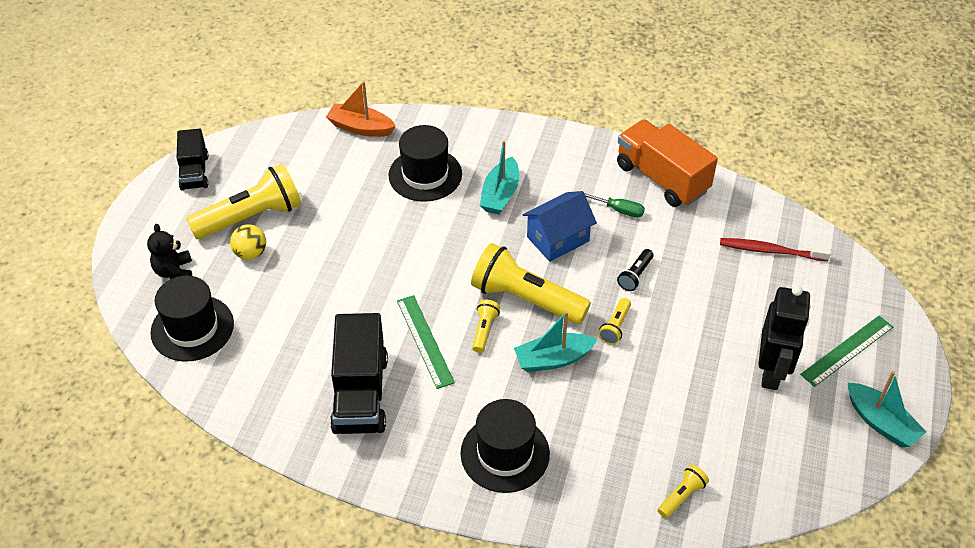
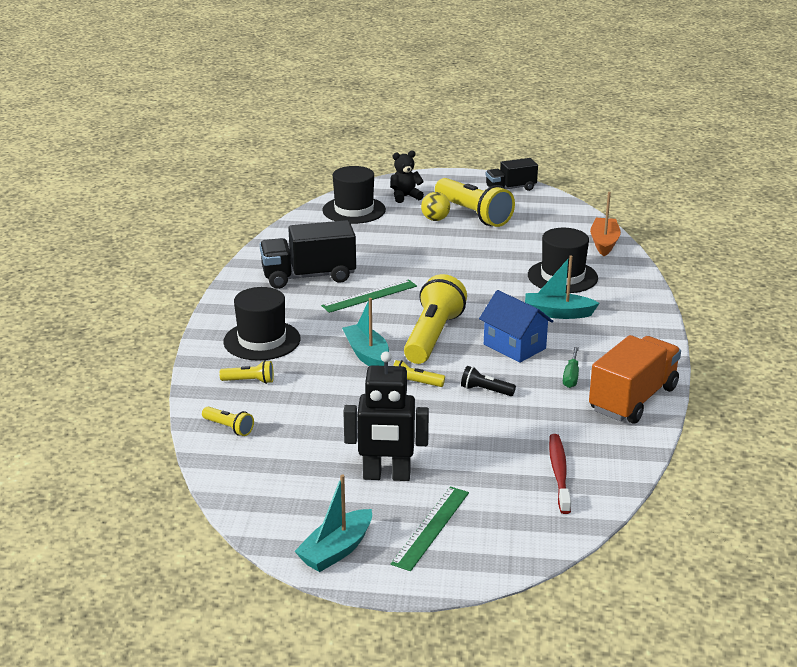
camera: 80 degrees right, 20 degrees down
(484, 330) = (389, 320): yellow flashlight -> yellow flashlight (249, 381)
(847, 350) = (431, 527): green ruler -> green ruler turned 75 degrees clockwise

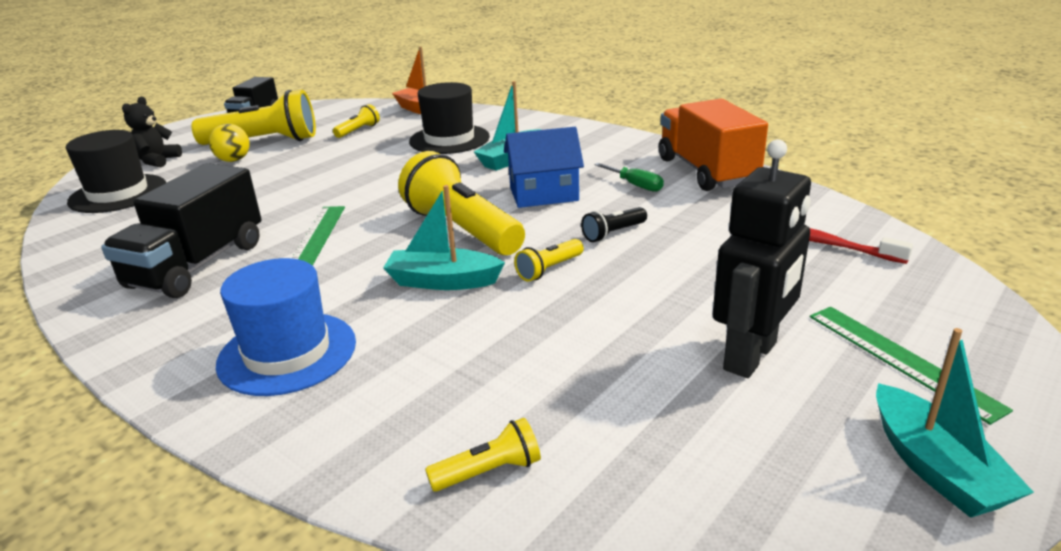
camera: 55 degrees left, 0 degrees up
(249, 381) = (379, 401): yellow flashlight -> yellow flashlight (358, 131)
(262, 340) = (287, 353): black hat -> blue hat

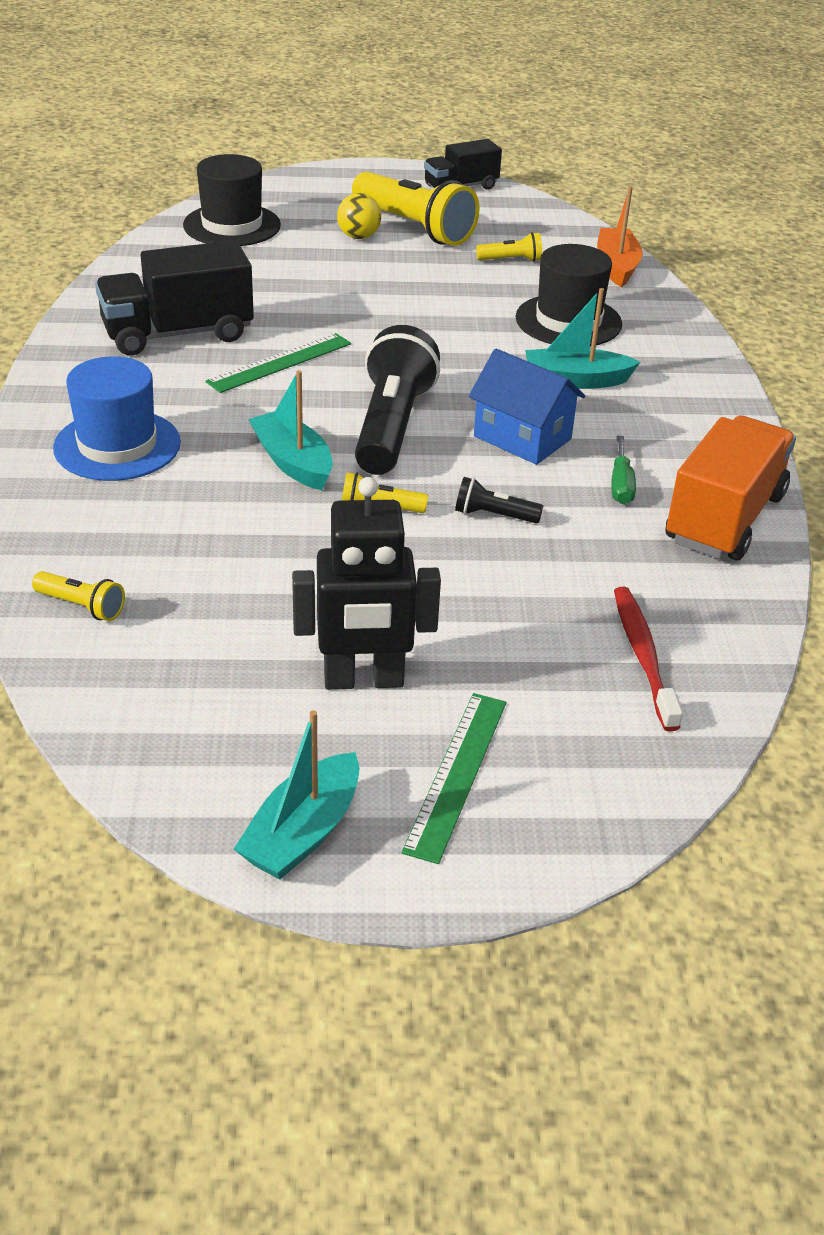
camera: 45 degrees right, 10 degrees up
(157, 161) = (306, 203): black teddy bear -> none
(462, 229) = (391, 426): yellow flashlight -> black flashlight

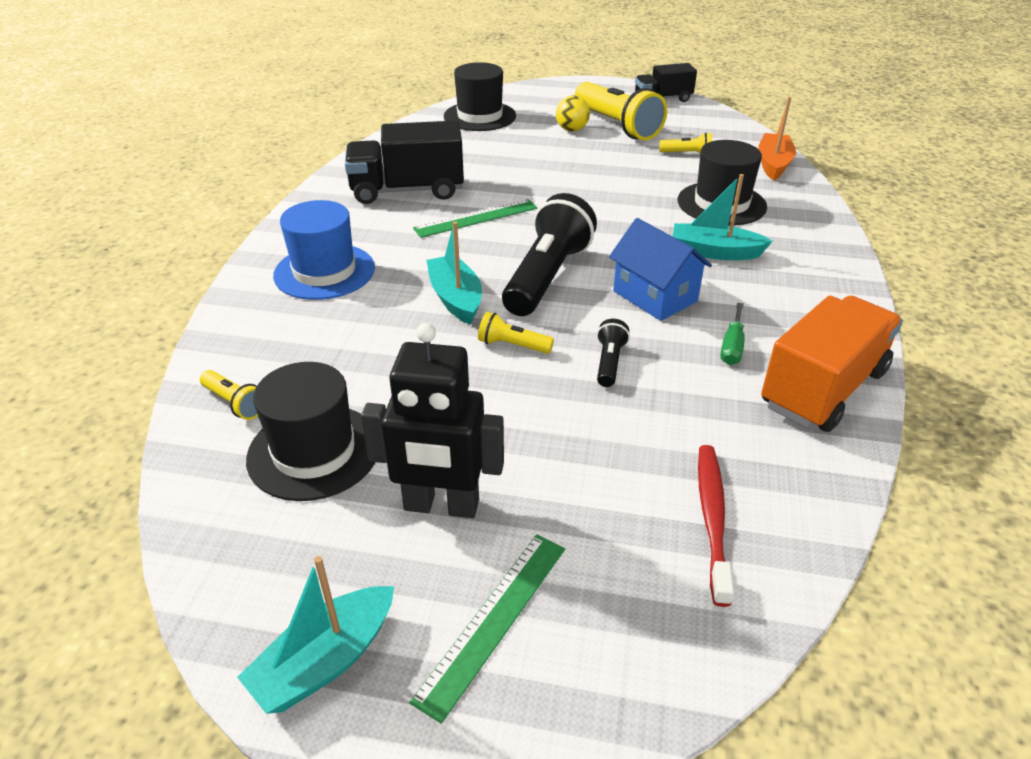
camera: 15 degrees right, 0 degrees up
(200, 645) = (314, 451): none -> black hat
(493, 515) = (609, 362): black flashlight -> black flashlight turned 75 degrees clockwise

